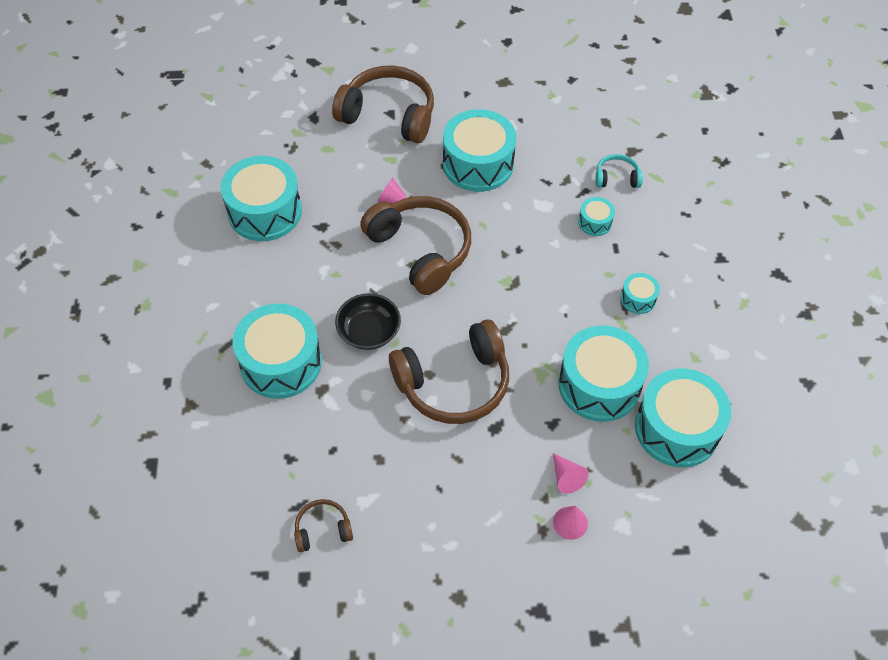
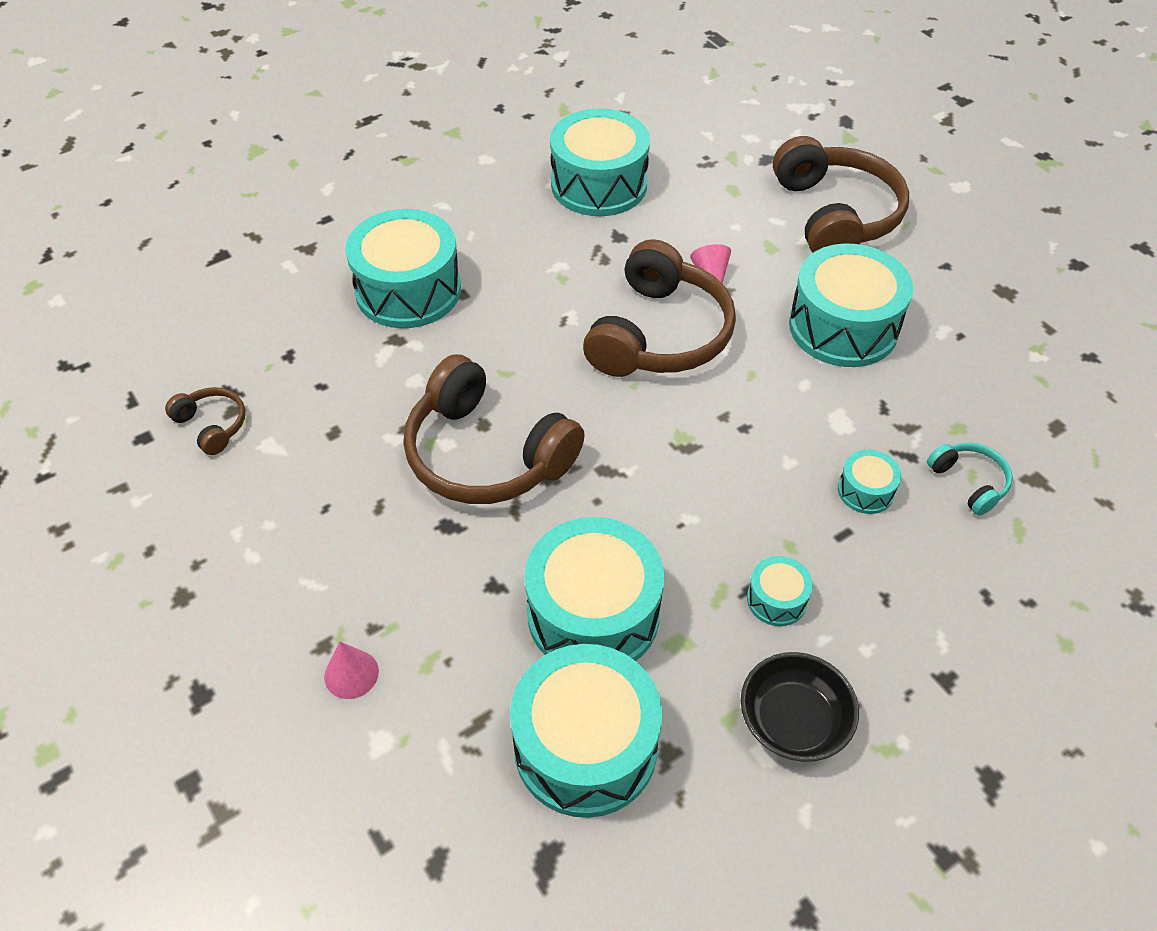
camera: 60 degrees right, 5 degrees down
(369, 331) = (504, 342): black bowl -> black bowl (793, 721)
(566, 477) = (419, 638): pink cone -> none

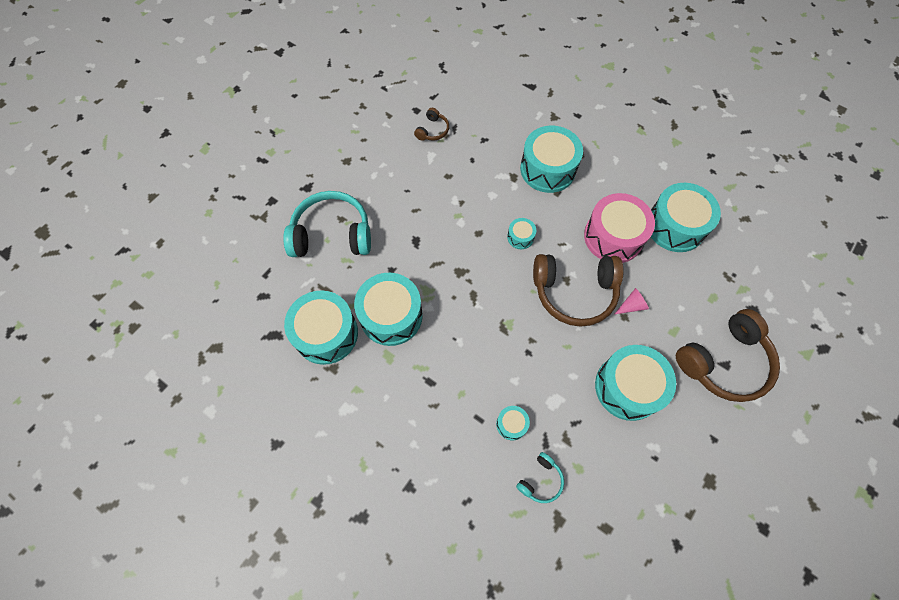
camera: 70 degrees right, 15 degrees up
(351, 674) = (332, 234): pink cone -> turquoise headphones
(486, 454) = (461, 241): brown headphones -> none
(582, 256) = (613, 237): none -> pink drum
(776, 599) = (427, 395): turquoise drum -> turquoise drum (520, 237)
(793, 721) = (364, 418): black bowl -> none

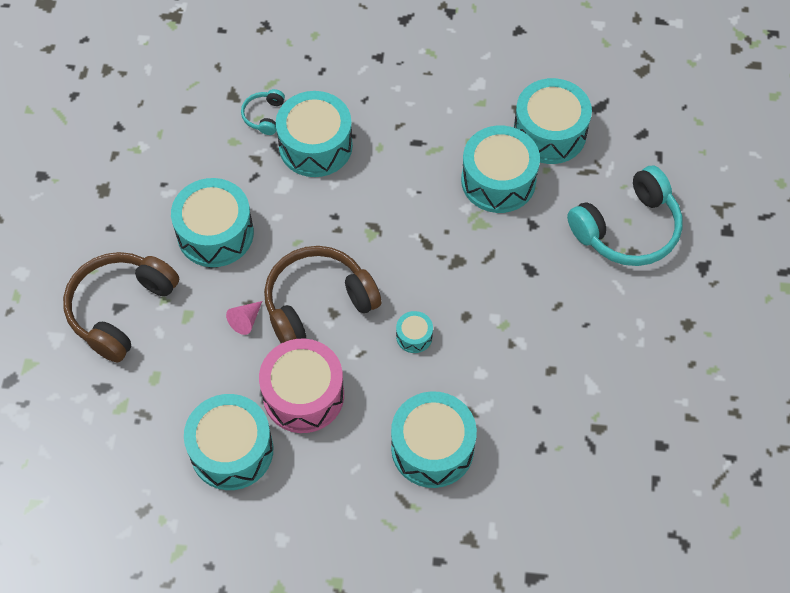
camera: 150 degrees right, 5 degrees down
(433, 130) = (616, 425): brown headphones -> none
(511, 424) = (315, 146): turquoise drum -> turquoise drum, size x2.19

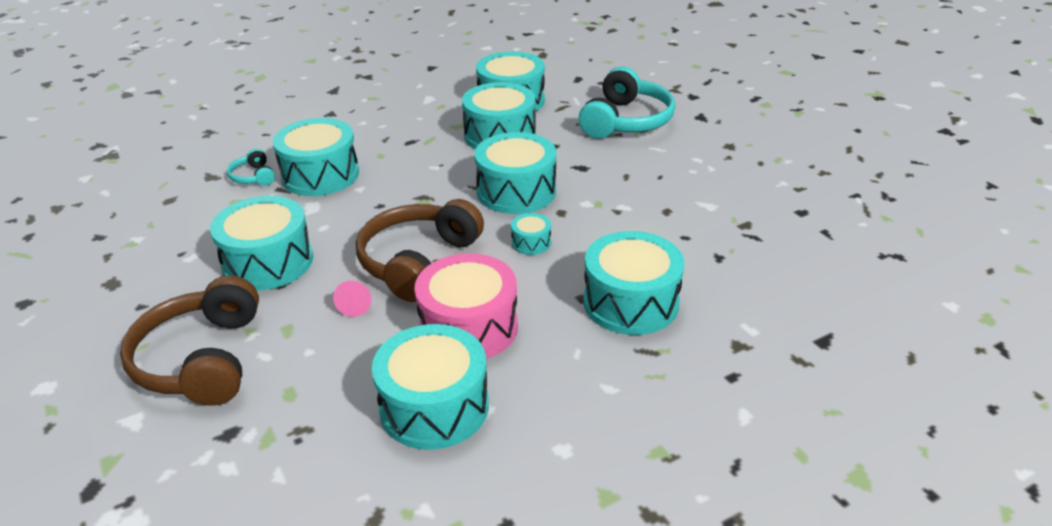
camera: 35 degrees left, 25 degrees down
(452, 267) = (516, 191): none -> turquoise drum

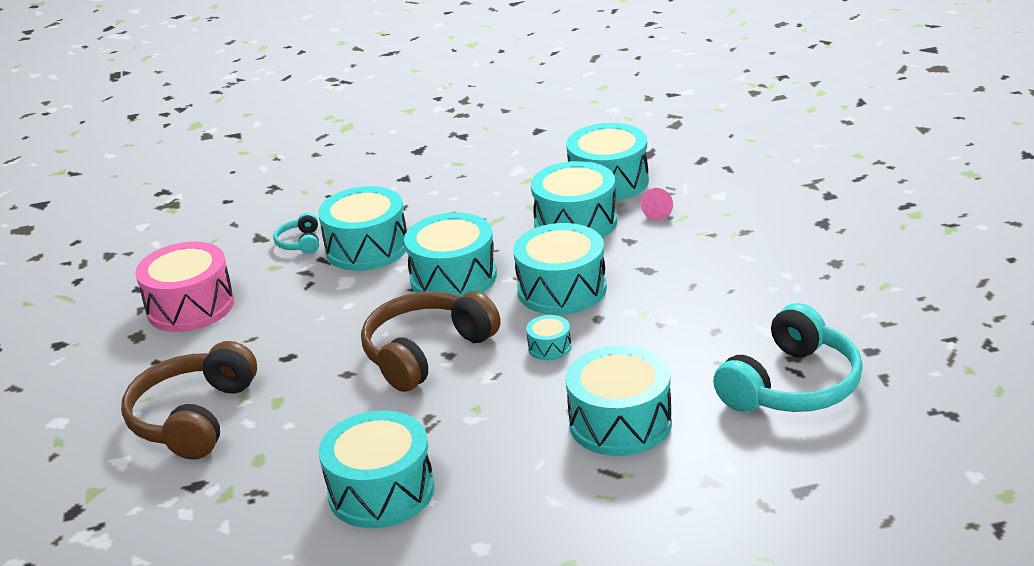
camera: 20 degrees right, 5 degrees down
(268, 262) = (283, 334): turquoise drum -> turquoise drum (453, 277)
(356, 304) = (349, 387): pink cone -> pink cone (659, 212)
(469, 327) = (446, 424): pink drum -> pink drum (190, 306)
(626, 121) = (730, 219): turquoise headphones -> turquoise headphones (792, 386)

